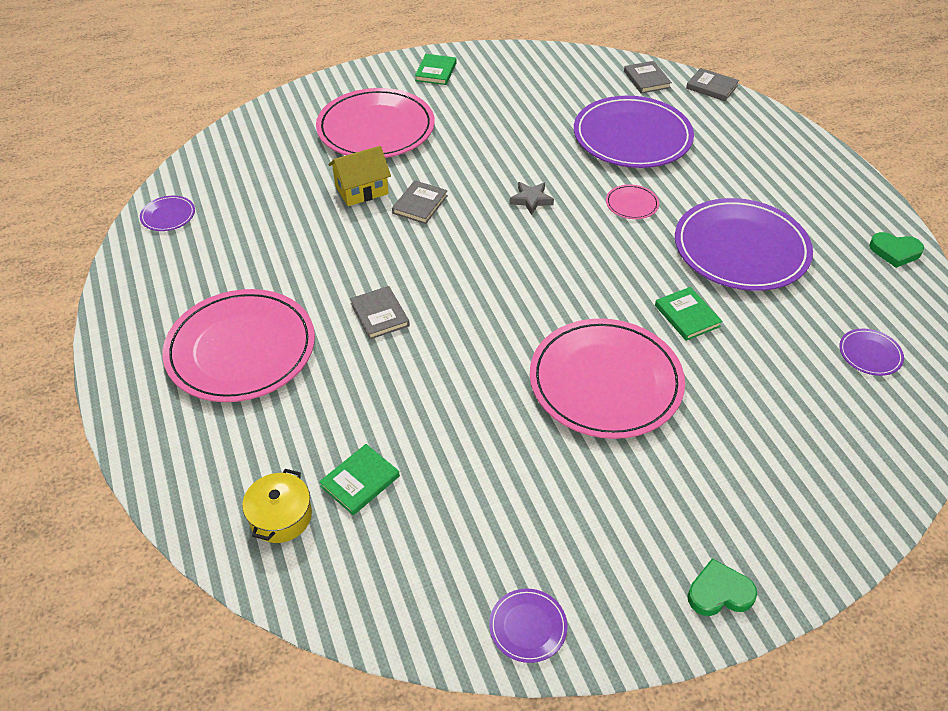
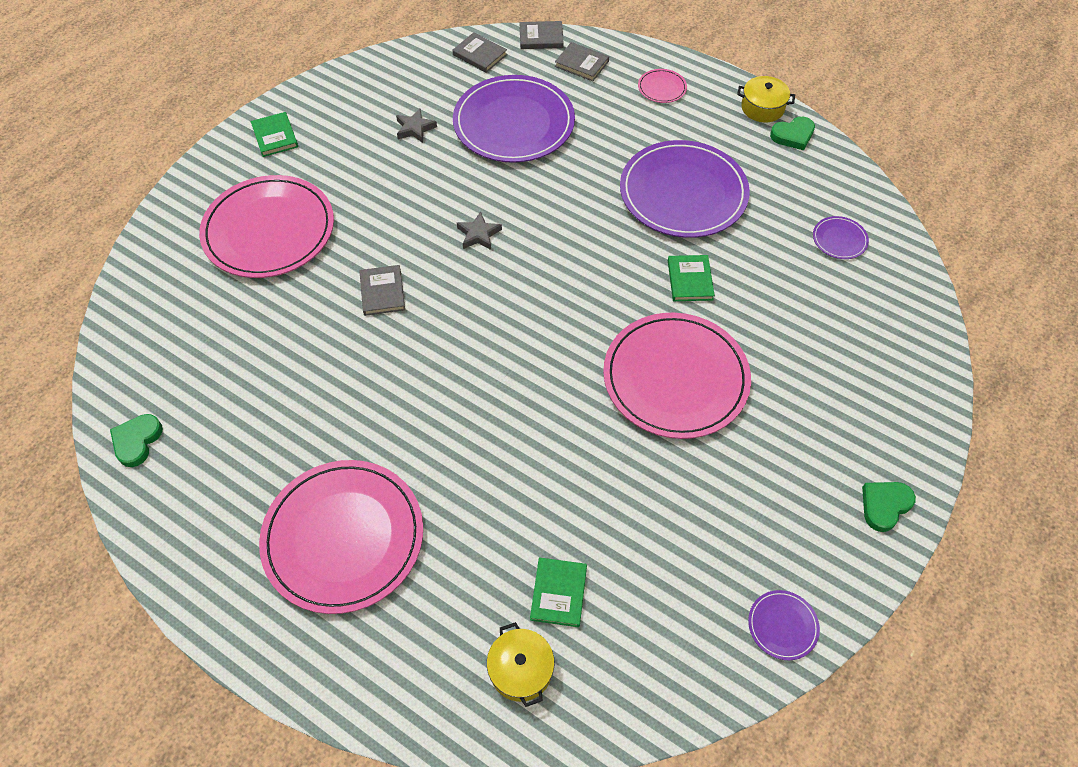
camera: 35 degrees left, 10 degrees up
(168, 215) = (137, 441): purple plate -> green heart
(361, 190) = (313, 306): yellow house -> none
(379, 315) = (441, 426): grey book -> grey book (581, 64)
(546, 108) = (415, 128): none -> grey star
(631, 204) = (566, 194): pink plate -> pink plate (662, 88)
(687, 316) = (690, 280): green book -> green book turned 60 degrees clockwise
(881, 218) = (762, 108): none -> yellow pot

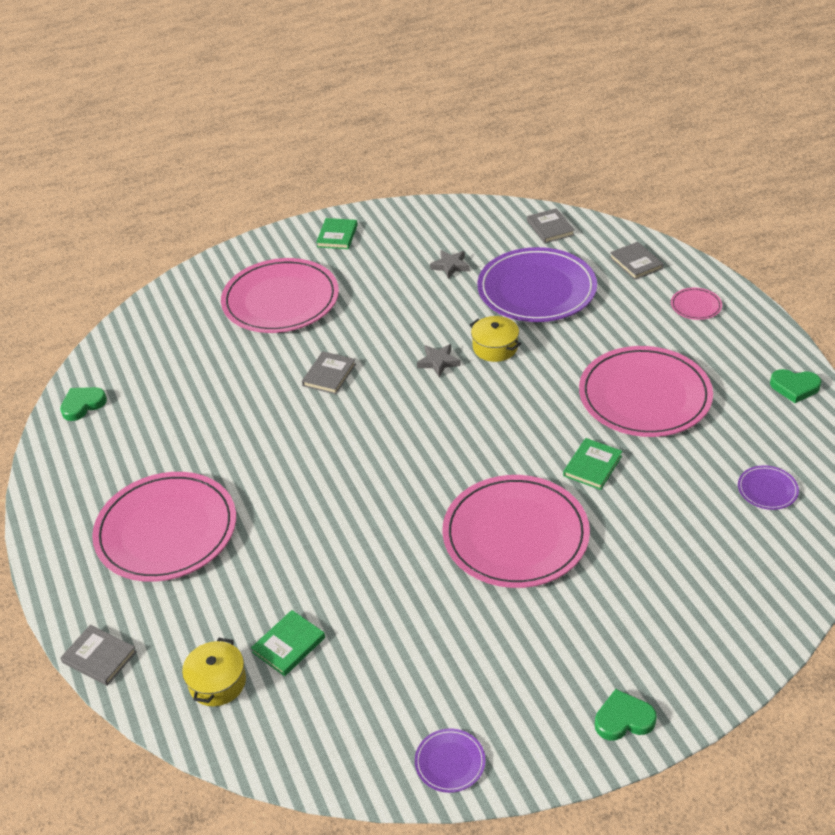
camera: 35 degrees right, 15 degrees down
(541, 37) = (616, 231): grey book -> grey book (99, 657)
(683, 193) = (644, 396): purple plate -> pink plate
(762, 108) = (783, 354): yellow pot -> yellow pot (495, 347)

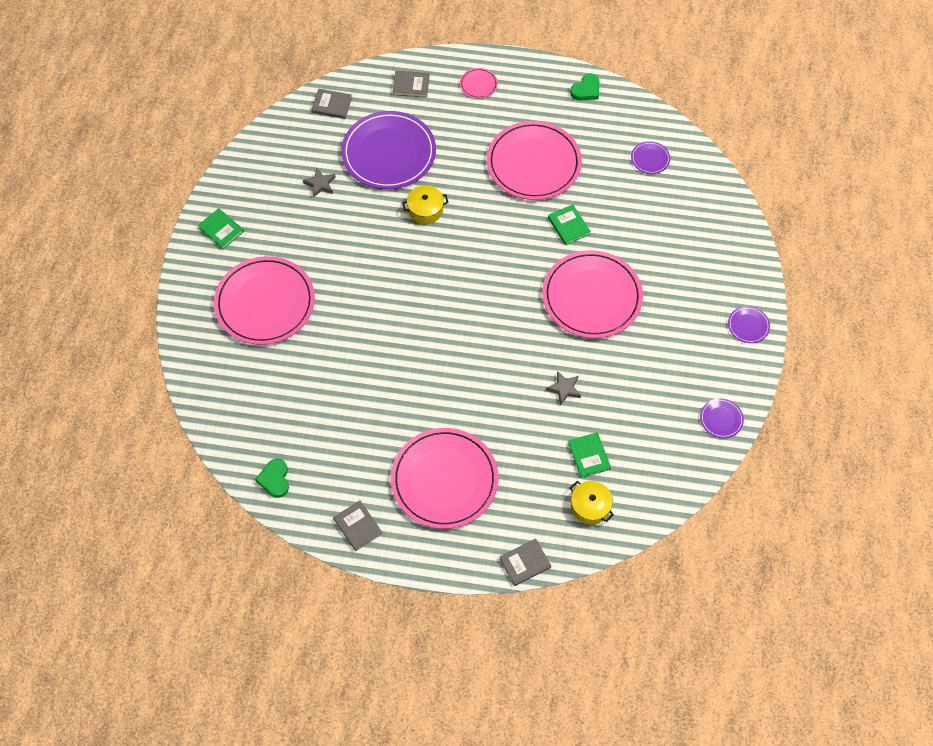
camera: 60 degrees left, 20 degrees up
(329, 375) = (372, 315): grey book -> grey book (358, 526)
(438, 362) = (412, 248): grey star -> grey star (564, 389)
(623, 719) = (748, 325): green heart -> purple plate

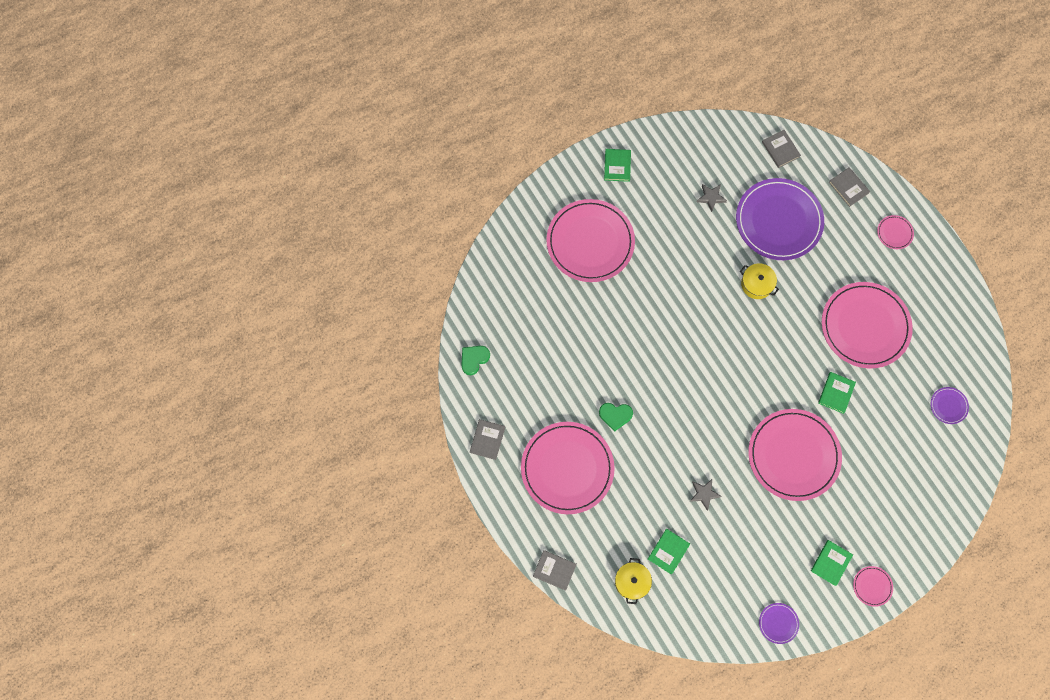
camera: 50 degrees right, 10 degrees up
(586, 90) = (964, 312): green heart -> green heart (615, 415)
(704, 340) = (831, 563): none -> green book
(748, 325) = (872, 586): purple plate -> pink plate

